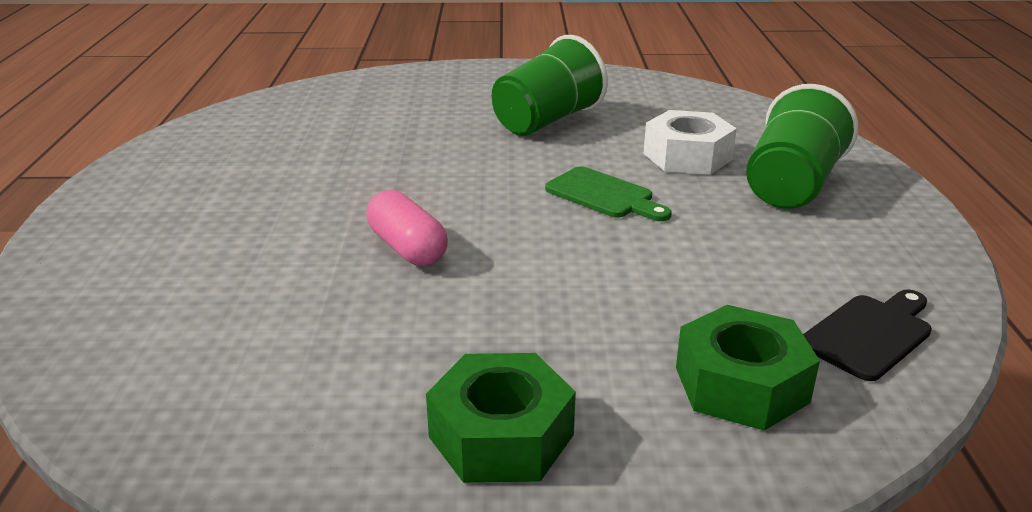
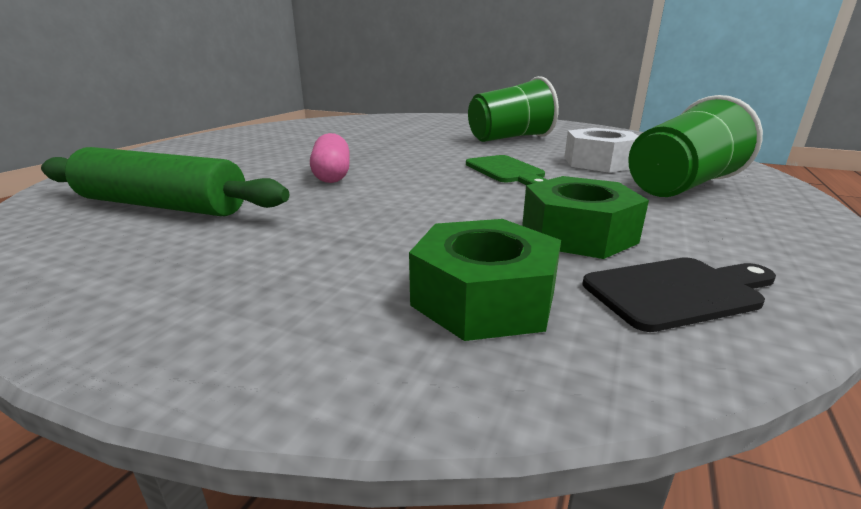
camera: 25 degrees right, 5 degrees down
(268, 358) = (162, 205): none -> green rolling pin
(501, 435) = (224, 279): green nut -> green nut (578, 233)

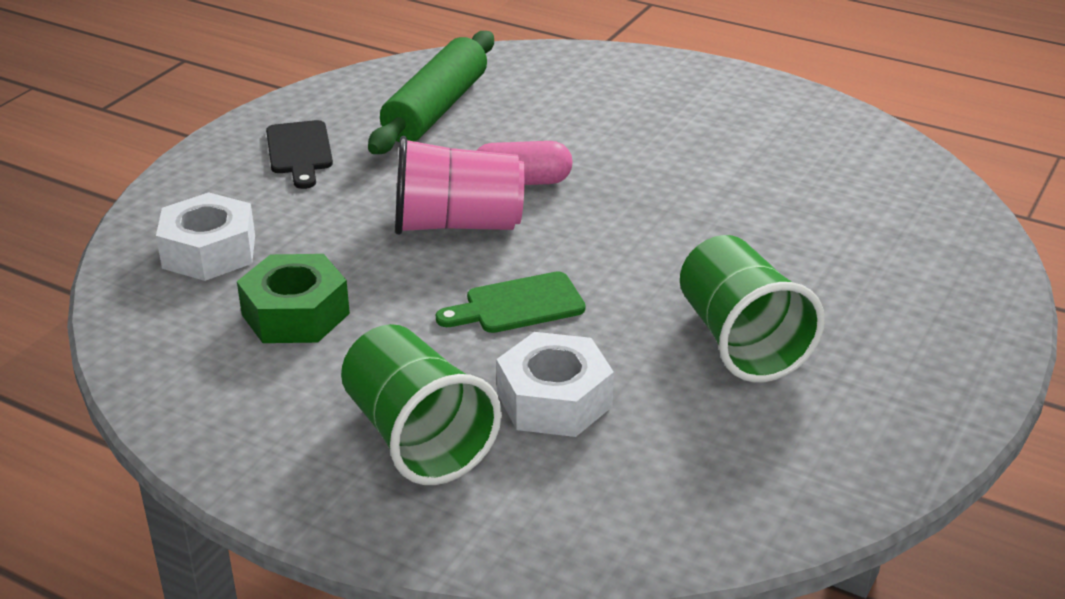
camera: 95 degrees right, 10 degrees up
(400, 189) = (457, 225): none -> pink cup
(484, 298) = (209, 252): green nut -> white nut
(677, 292) = (178, 333): black cutting board -> black cutting board (299, 151)

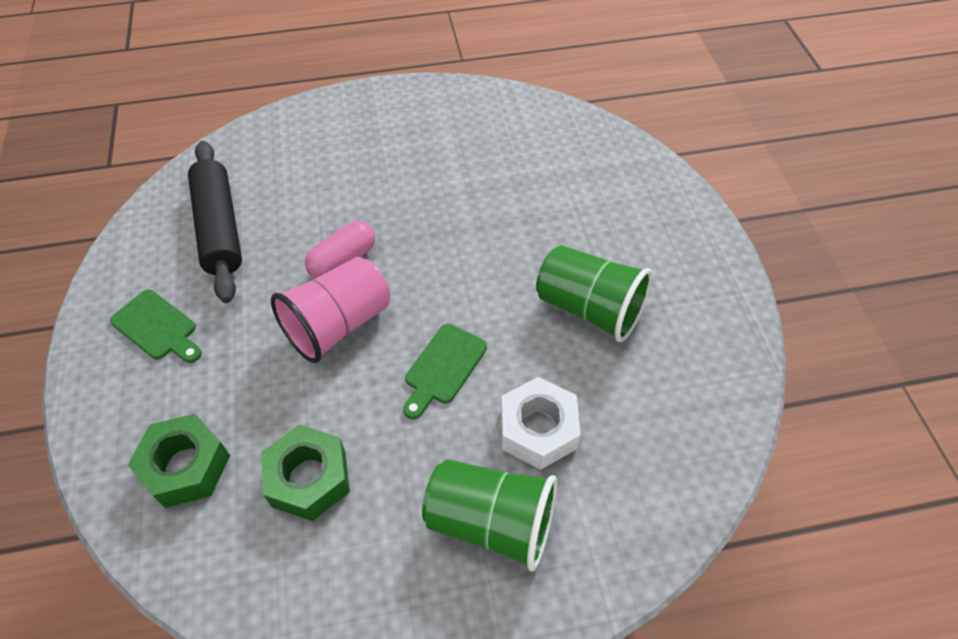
camera: 40 degrees left, 20 degrees up
(209, 252) = (186, 466): white nut -> green nut
(299, 151) = (157, 327): black cutting board -> green cutting board
(436, 109) = (219, 228): green rolling pin -> black rolling pin

